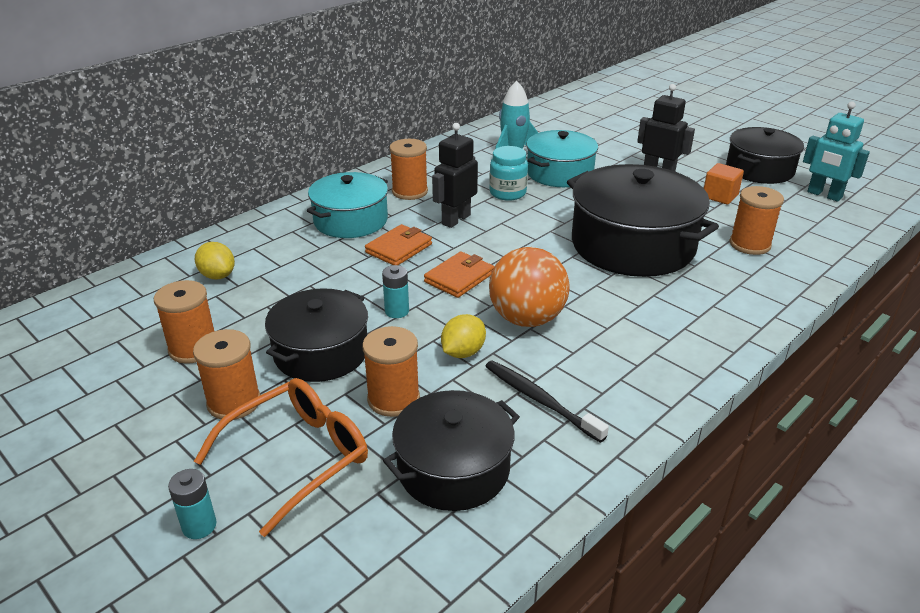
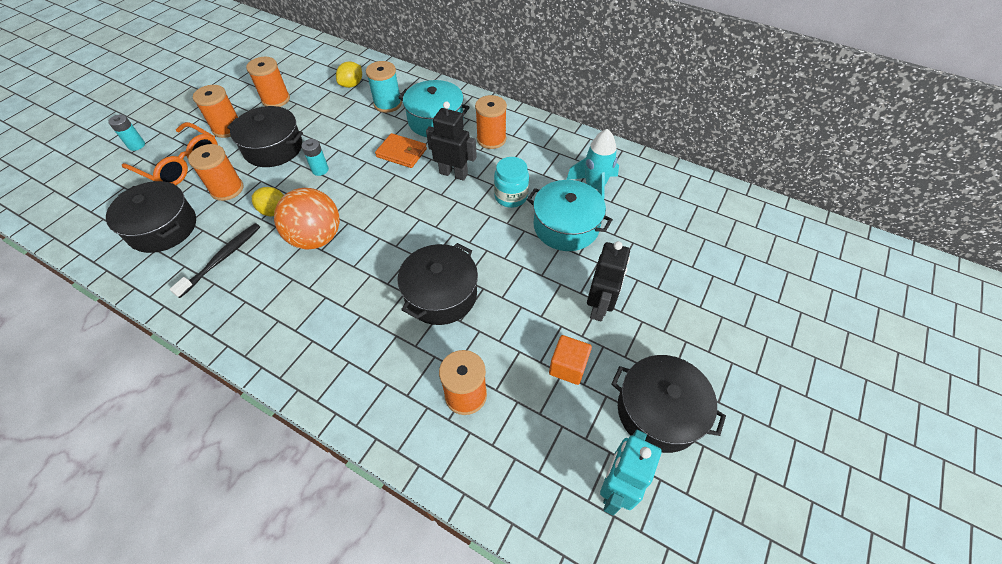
camera: 75 degrees right, 20 degrees up
(289, 250) = (388, 104): none -> turquoise spool
(459, 278) = (367, 192): orange wallet -> none
(632, 245) = (441, 294): black pot -> black pot, size x0.63

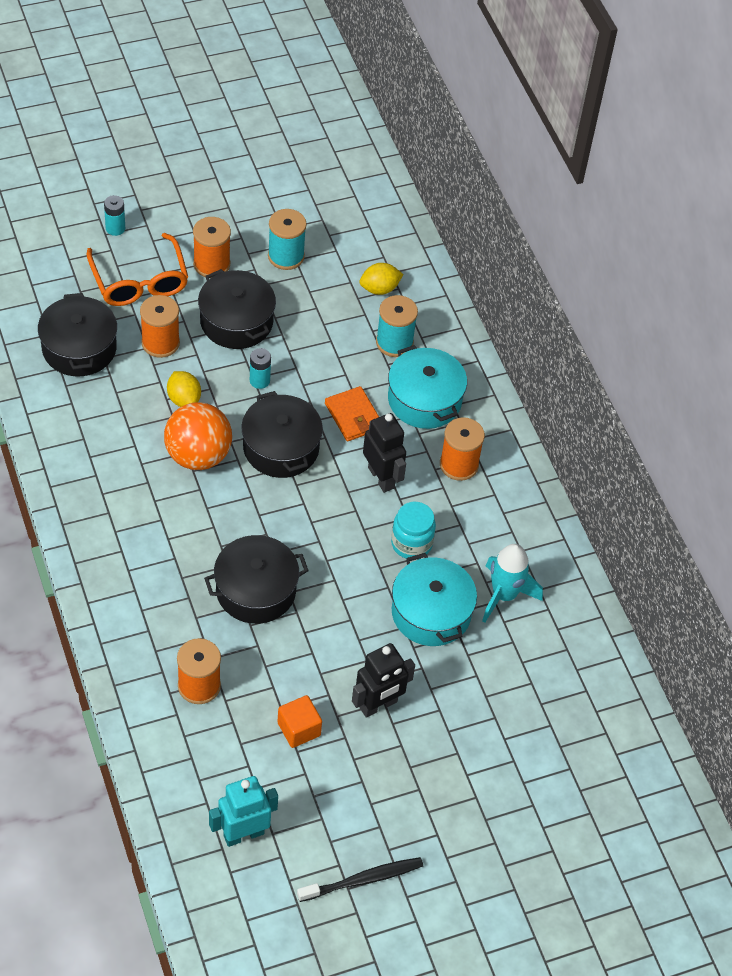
camera: 35 degrees right, 0 degrees up
(222, 258) = (106, 418): black toothbrush -> black toothbrush (363, 879)
(276, 99) = (286, 256): orange spool -> turquoise spool
(658, 411) = (333, 816): black pot -> black pot (281, 447)

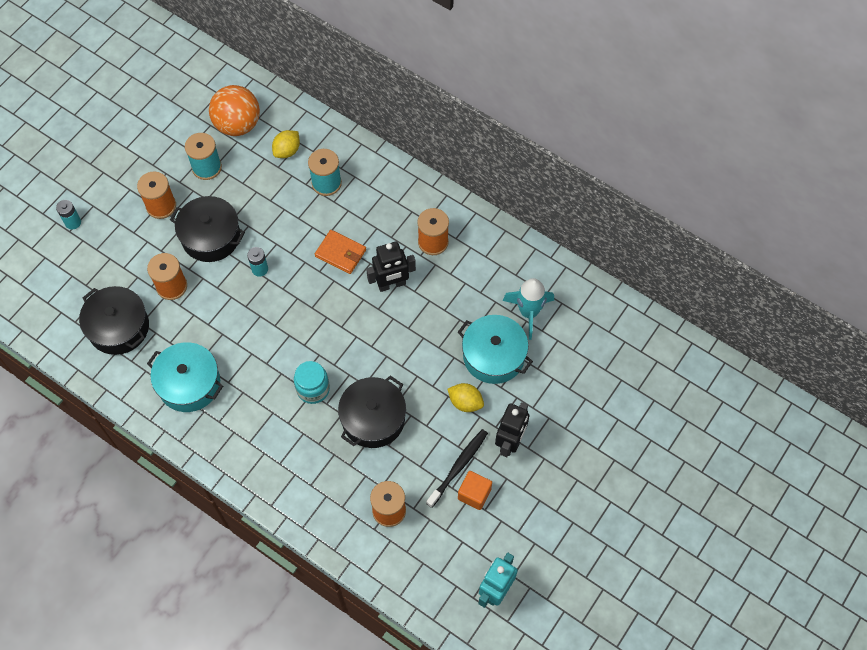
camera: 30 degrees left, 10 degrees up
(139, 281) = (121, 250): orange glasses -> none
(184, 399) = (220, 316): yellow lemon -> yellow lemon (465, 402)
(198, 455) = (261, 350): orange ball -> orange ball (238, 125)
(281, 447) = (311, 307): black pot -> none
(363, 879) = (590, 564): black toothbrush -> black toothbrush (458, 466)
(381, 478) = (391, 284): black robot -> black robot turned 135 degrees clockwise
(411, 543) = (445, 317): turquoise jar -> turquoise jar (313, 389)
(424, 400) = (377, 211): turquoise pot -> turquoise pot (189, 383)

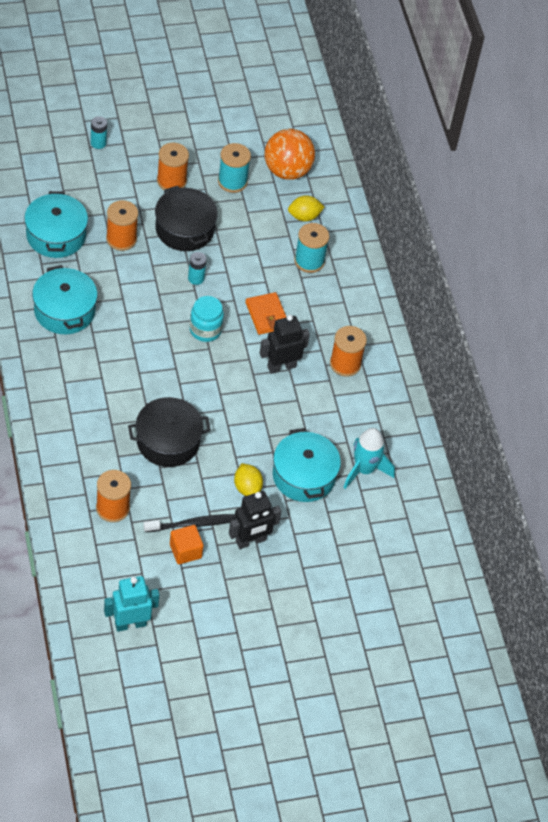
camera: 35 degrees right, 10 degrees down
(118, 327) = (56, 235): black pot -> turquoise pot
(313, 389) = (146, 386): turquoise jar -> turquoise jar (205, 330)
(391, 284) = (281, 366): black robot -> black robot turned 135 degrees clockwise

